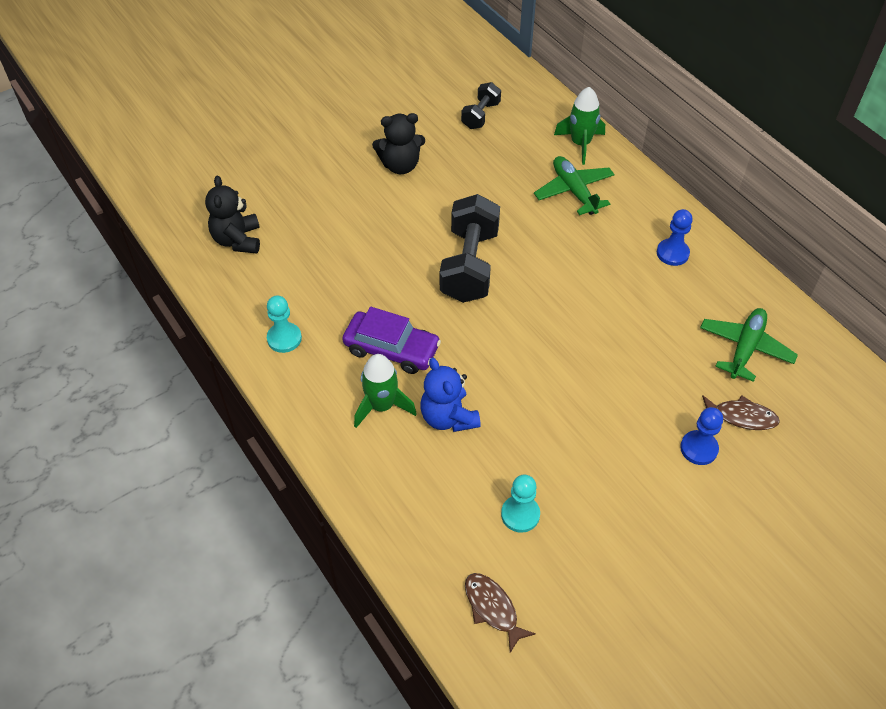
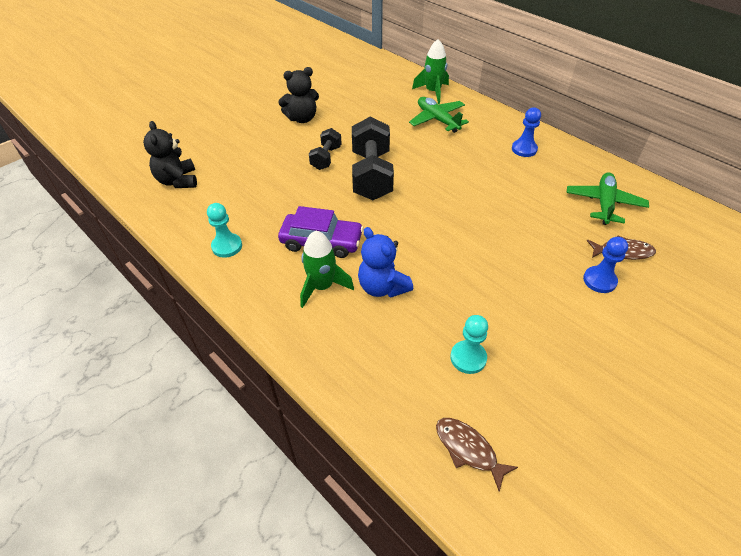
camera: 10 degrees left, 5 degrees down
(480, 115) = (355, 83): black dumbbell -> black dumbbell (326, 158)

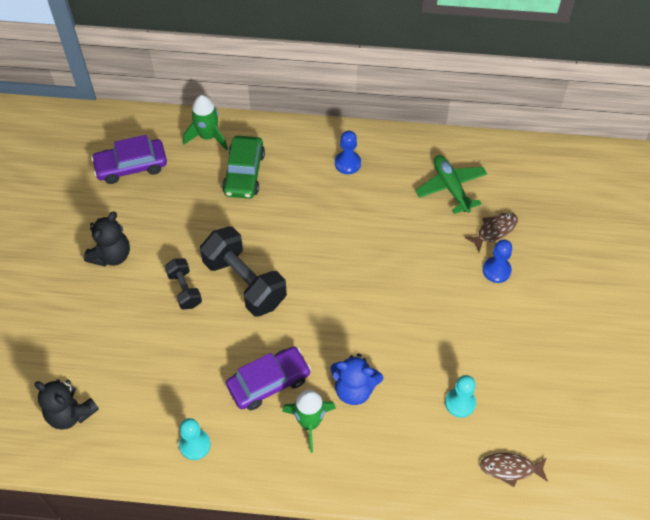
camera: 40 degrees left, 10 degrees up
(366, 84) = (131, 166): none -> purple car
(437, 120) = (244, 173): green plane -> green car

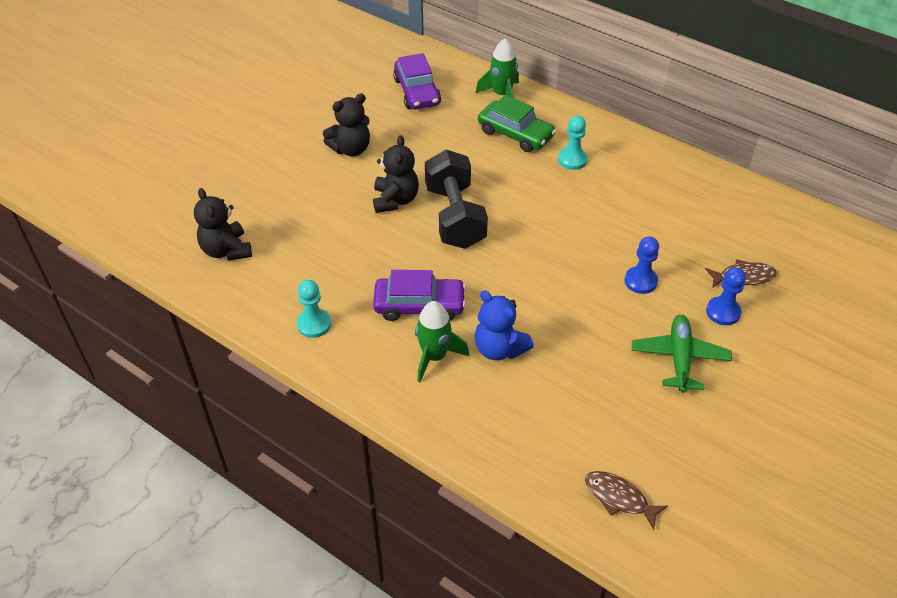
camera: 30 degrees right, 10 degrees down
(131, 166) = (417, 92): purple car -> purple car turned 120 degrees counterclockwise
(184, 289) = (395, 200): black dumbbell -> black teddy bear
(244, 173) = (515, 134): green car -> green car turned 90 degrees counterclockwise
(347, 163) = (622, 163): blue pawn -> blue pawn (640, 281)
(451, 188) = (719, 222): green plane -> green plane (679, 358)
(460, 403) = (603, 411): turquoise pawn -> turquoise pawn (572, 160)

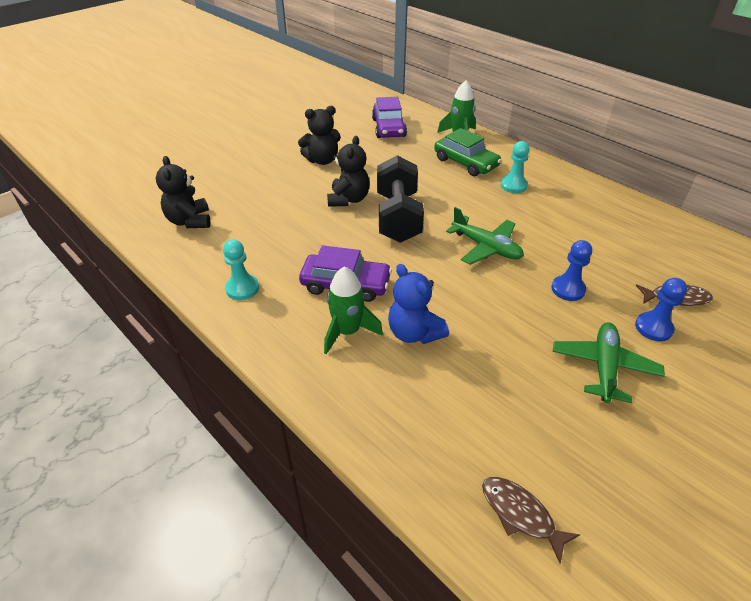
camera: 10 degrees right, 5 degrees down
(554, 243) = (486, 247): none -> green plane

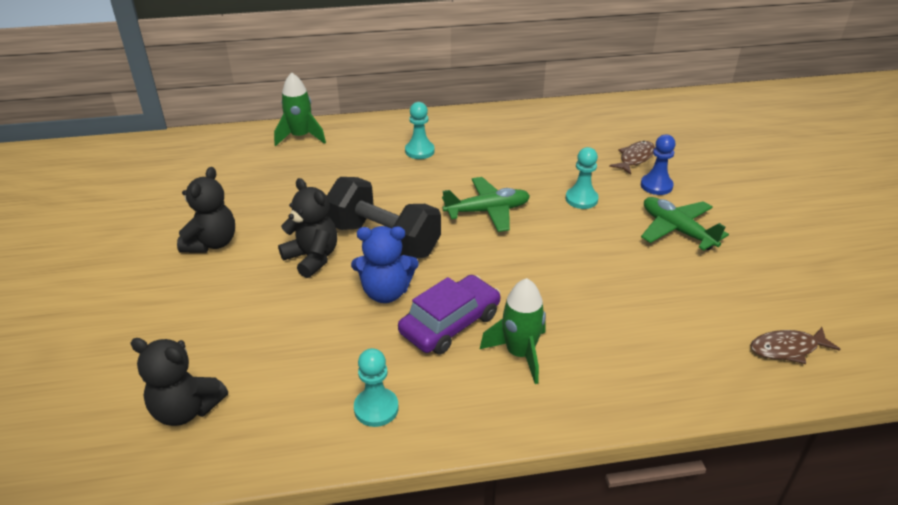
camera: 55 degrees left, 5 degrees down
(388, 128) = (219, 169): purple car -> none
(414, 333) = (558, 310): blue teddy bear -> blue teddy bear (386, 292)
(465, 163) = (350, 157): green car -> none
(568, 289) = (581, 199): blue pawn -> turquoise pawn

